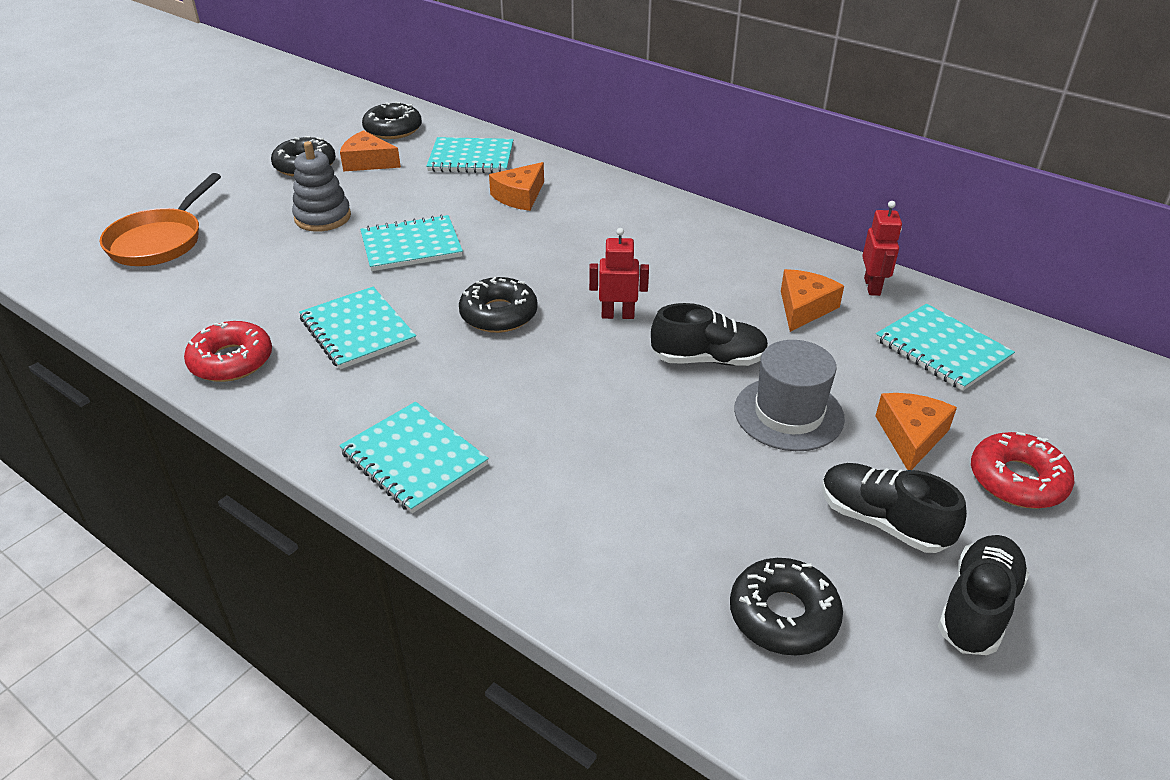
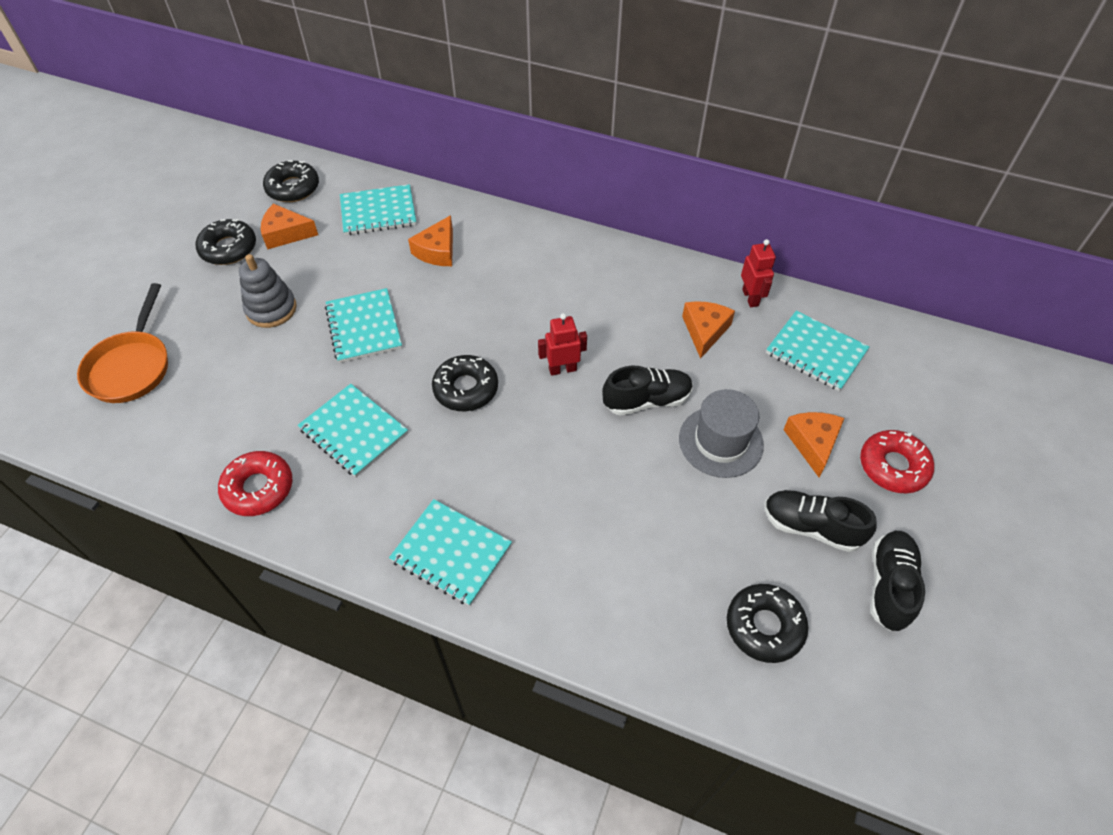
camera: 15 degrees left, 15 degrees up
(411, 246) = (363, 327): turquoise notebook -> turquoise notebook turned 75 degrees counterclockwise

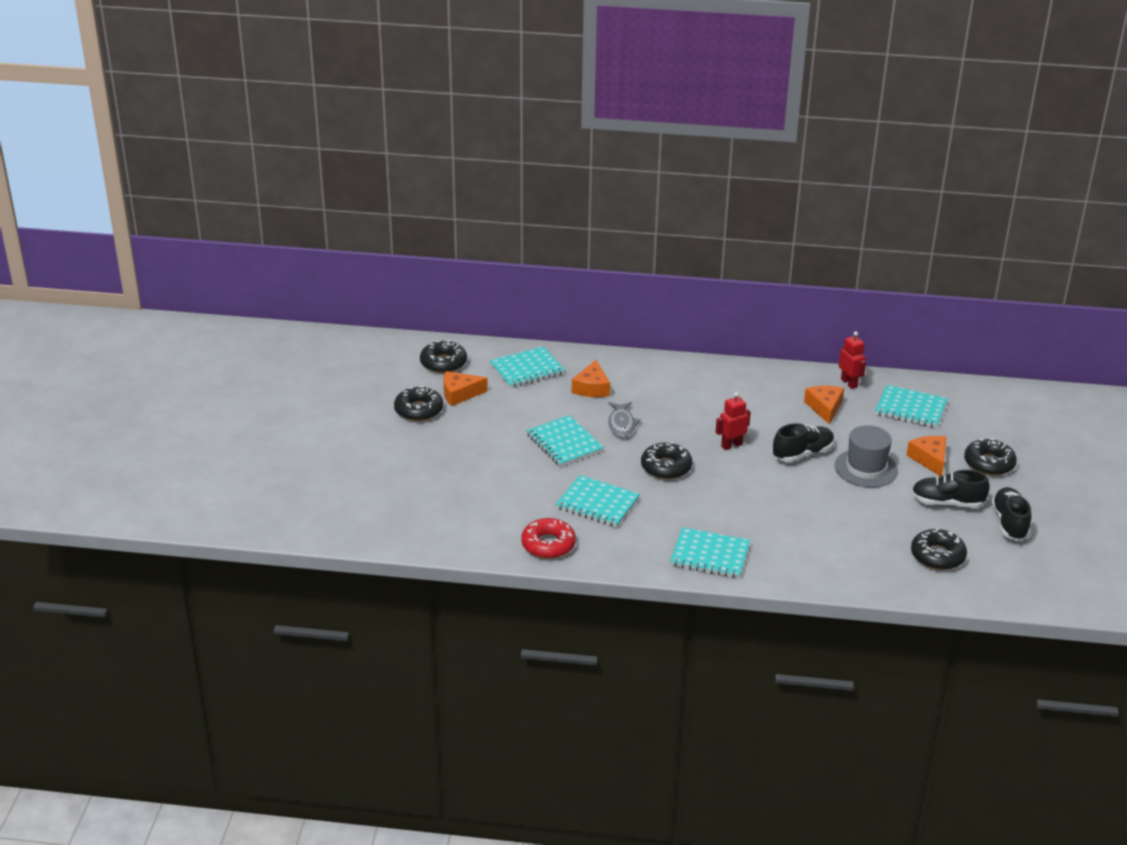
camera: 15 degrees left, 20 degrees down
(131, 367) = (396, 493): orange pan -> none
(271, 309) = (483, 443): grey stacking toy -> none
(445, 311) = (621, 424): none -> grey fish
(893, 466) = (989, 463): red donut -> black donut

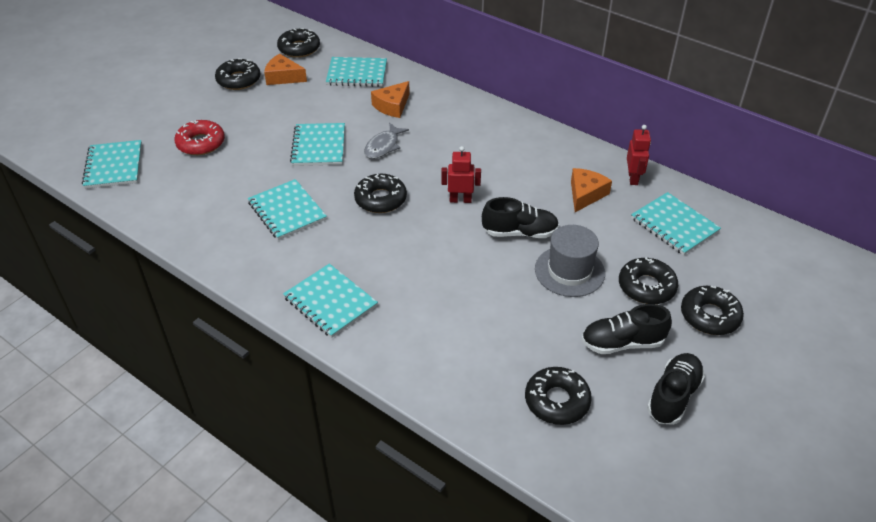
camera: 30 degrees right, 10 degrees up
(393, 522) = (113, 166): none -> turquoise notebook
(548, 544) = (206, 233): red donut -> red donut (201, 143)
(929, 459) = (646, 287): orange cheese -> black donut
(947, 503) = (622, 343): black shoe -> black shoe turned 45 degrees counterclockwise

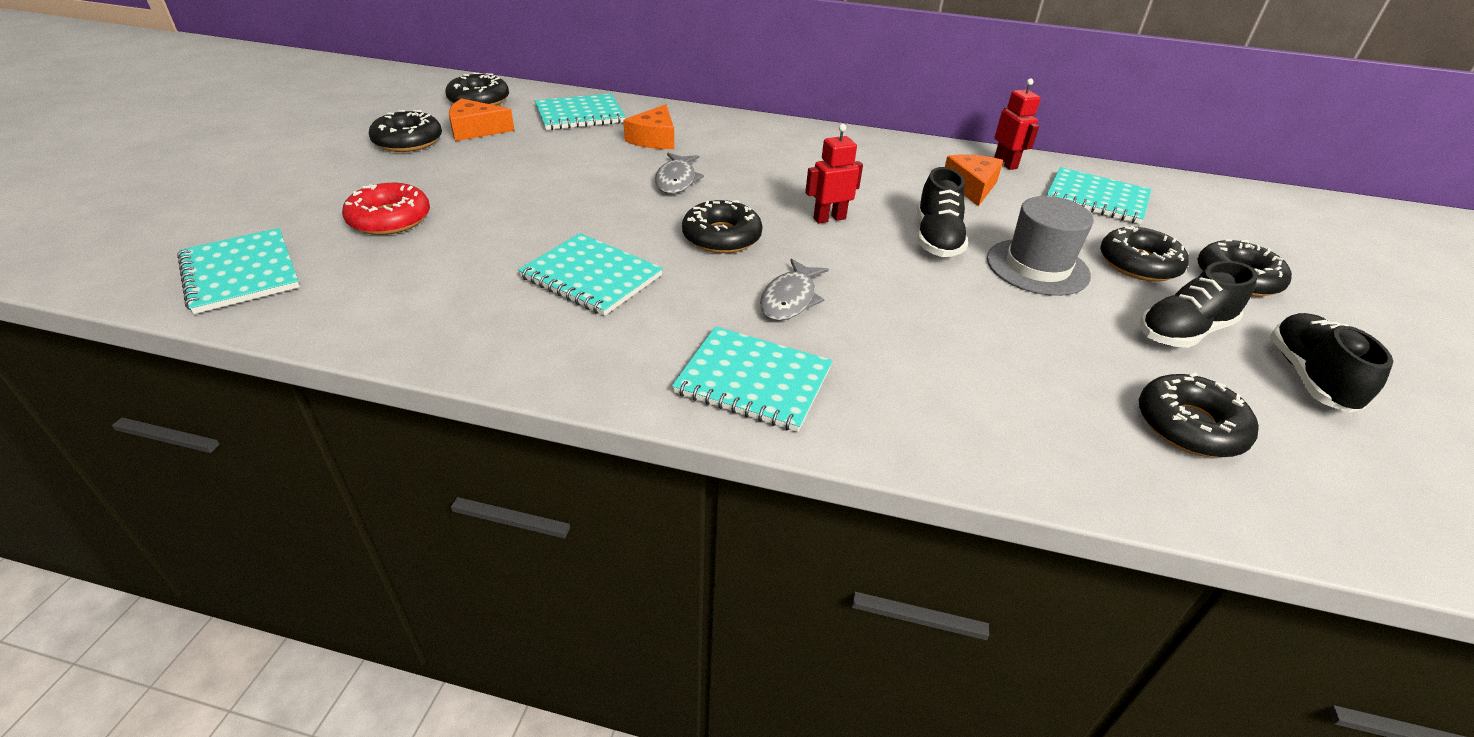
camera: 25 degrees left, 5 degrees down
(318, 146) = (583, 194): turquoise notebook -> none
(389, 255) = (790, 299): none -> grey fish
(520, 232) = (936, 239): black shoe -> black shoe turned 120 degrees clockwise

